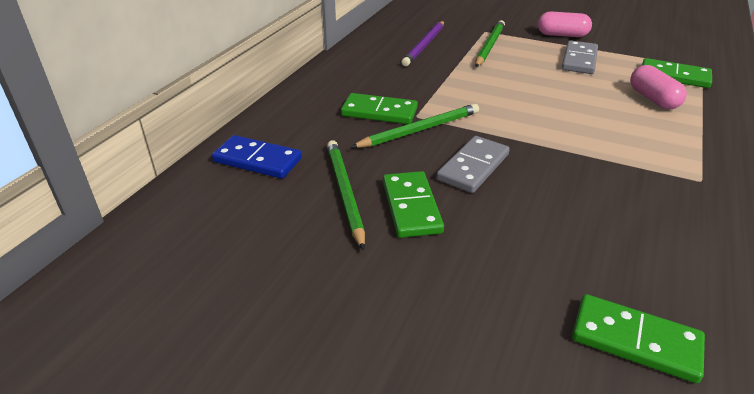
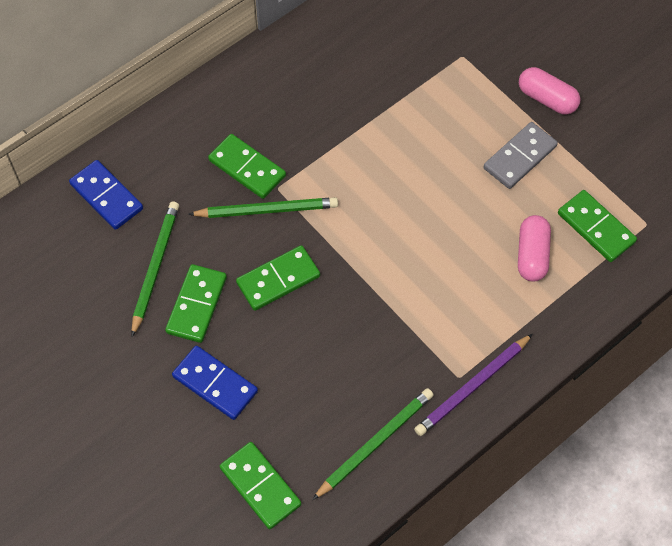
camera: 25 degrees right, 25 degrees up
(425, 45) = (371, 62): purple pencil -> purple pencil (472, 387)
(473, 167) = (278, 280): grey domino -> green domino
(488, 263) = (215, 384): none -> blue domino
(489, 46) = (442, 90): green pencil -> green pencil (375, 443)

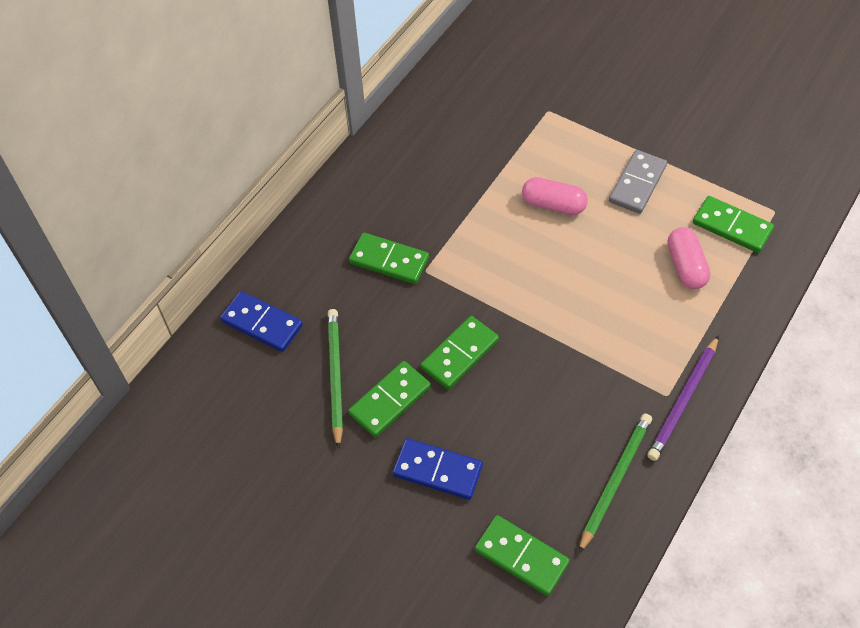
camera: 15 degrees left, 5 degrees down
(196, 305) = (390, 400): green domino -> green domino turned 45 degrees clockwise
(267, 210) = (423, 293): green pencil -> none
(547, 99) = (639, 128): pink capsule -> pink capsule (553, 205)

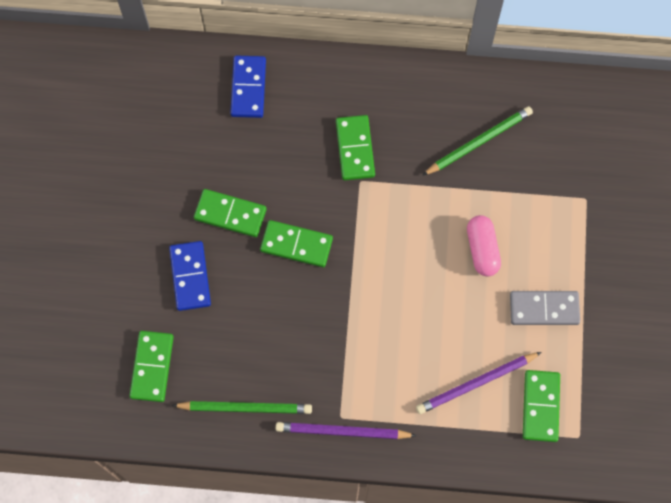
camera: 60 degrees right, 15 degrees up
(335, 376) = (230, 165): green pencil -> green pencil (479, 142)
(686, 266) = (476, 383): pink capsule -> purple pencil

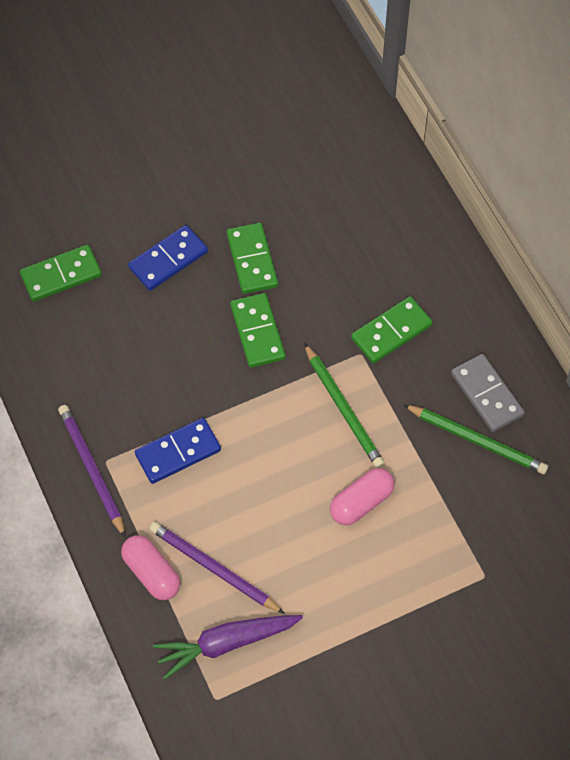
camera: 60 degrees right, 10 degrees down
(245, 407) = (67, 373): green pencil -> green pencil (343, 409)
(248, 88) = (391, 208): blue domino -> blue domino (178, 452)
(454, 431) = (151, 573): none -> pink capsule
(540, 406) = (226, 644): green domino -> purple carrot
(544, 308) = (335, 595): grey domino -> grey domino (487, 394)

